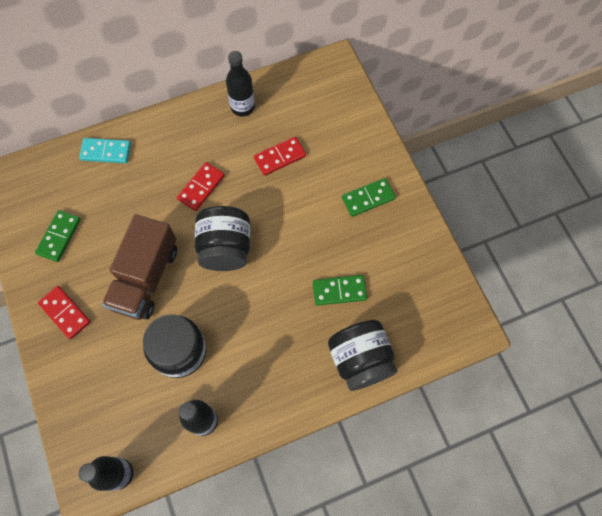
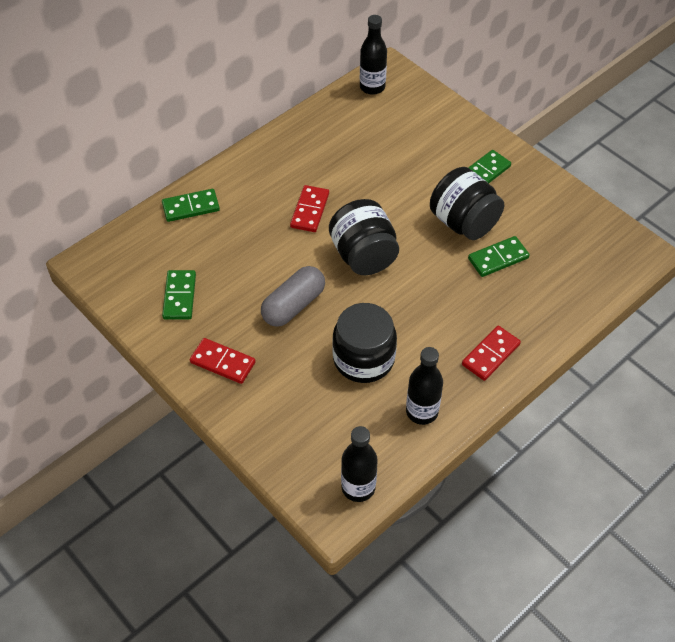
camera: 20 degrees left, 15 degrees down
(106, 152) = (191, 207): turquoise domino -> green domino
(146, 277) = (293, 305): brown truck -> grey capsule
(242, 107) = (316, 130): black bottle -> black bottle (372, 87)
(280, 157) = (377, 162): red domino -> red domino (491, 355)
(360, 360) = (550, 310): black jar -> black jar (463, 222)

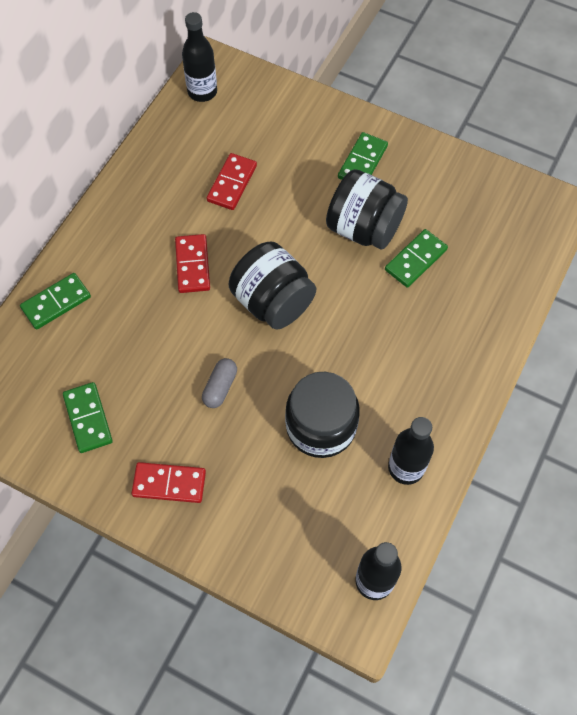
camera: 20 degrees left, 10 degrees up
(293, 305) = (220, 387): grey capsule -> grey capsule, size x0.60
(491, 355) = (451, 376): red domino -> red domino (232, 183)

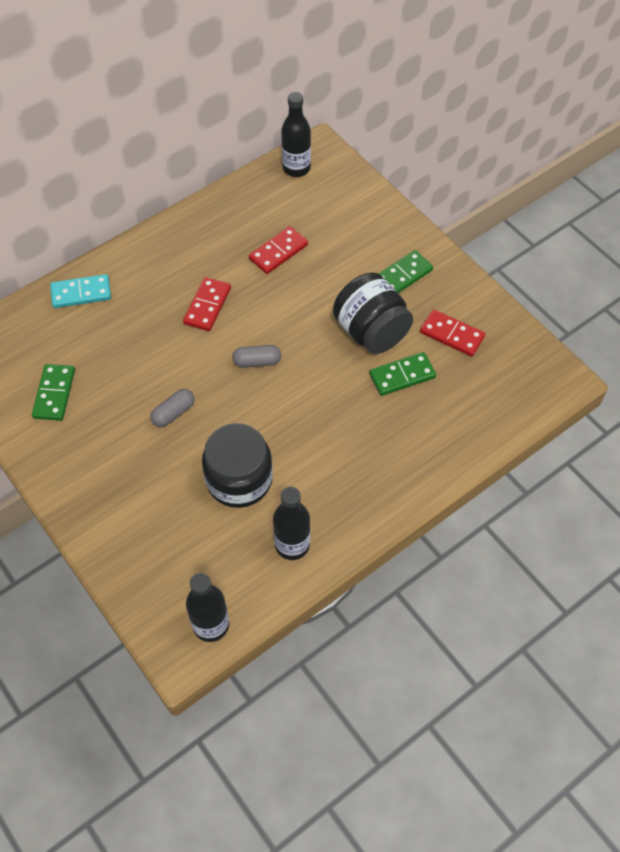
camera: 25 degrees right, 5 degrees down
(56, 302) = (81, 293): green domino -> turquoise domino
(169, 483) = (89, 472): red domino -> red domino (452, 334)
(272, 302) = (257, 361): black jar -> grey capsule

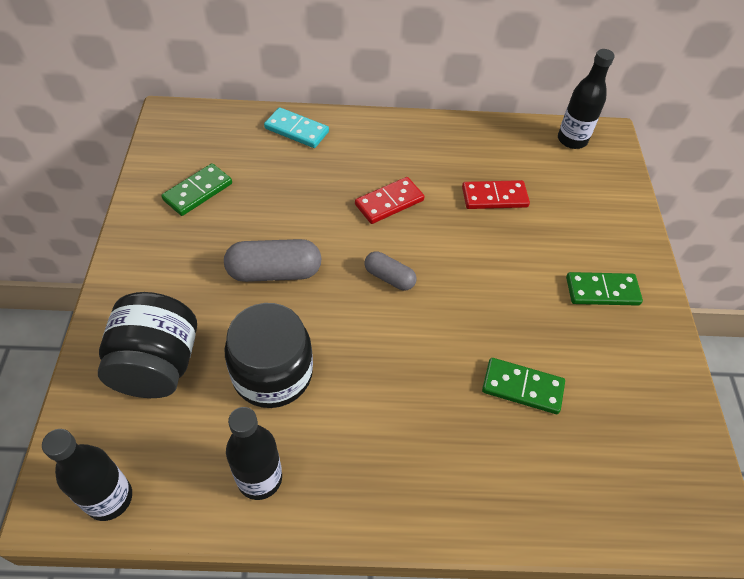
camera: 35 degrees right, 5 degrees down
(173, 413) = (274, 272): grey capsule -> grey capsule, size x1.67
(371, 331) = (525, 322): black jar -> black jar (157, 365)
(452, 334) = (611, 382): red domino -> none

